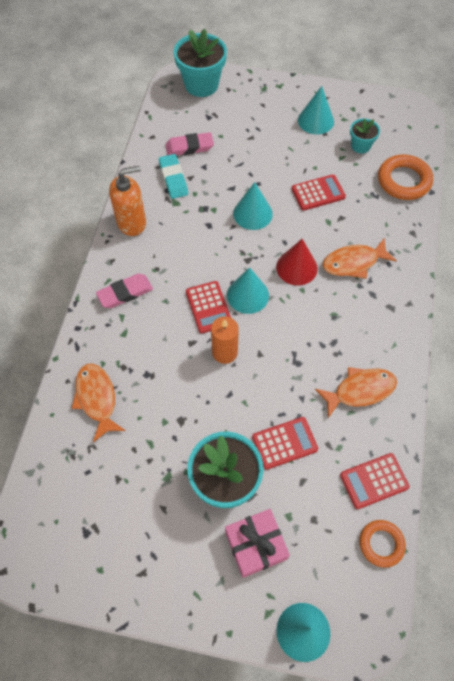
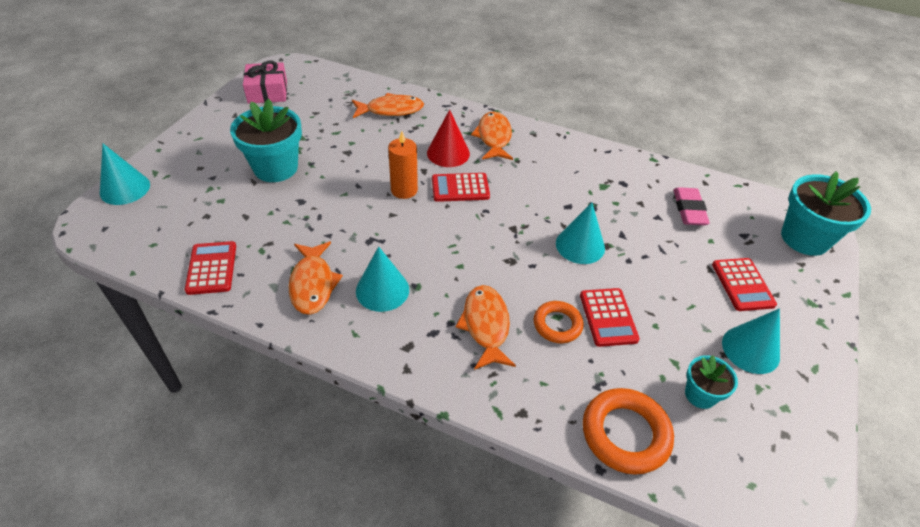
camera: 100 degrees right, 15 degrees down
(125, 293) = (493, 137): pink eraser -> orange fish
(131, 222) = (579, 152): orange soap dispenser -> none
(173, 179) = (638, 189): turquoise eraser -> none
(248, 295) = (466, 219): turquoise cone -> turquoise cone (382, 290)
(256, 545) = (211, 175): pink gift -> pink gift (267, 92)
(284, 443) = (289, 212): red calculator -> red calculator (742, 285)
(296, 267) = (492, 268): red cone -> red cone (448, 153)
(381, 544) = (151, 256): orange ring -> orange ring (557, 325)

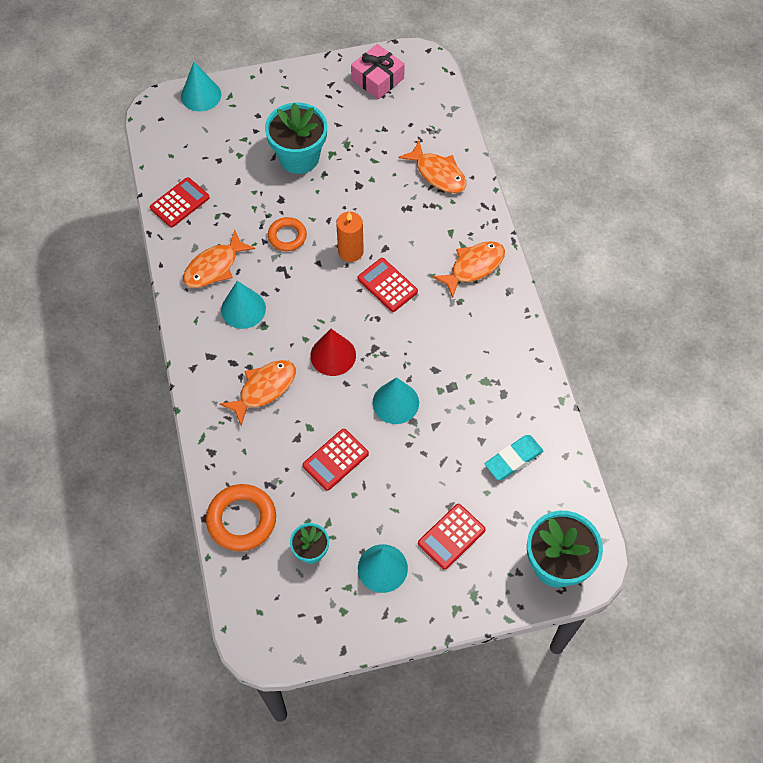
camera: 55 degrees right, 15 degrees up
(448, 153) = (421, 249): red cone -> red cone (333, 355)
(557, 325) = (301, 431): orange ring -> orange ring (287, 236)
(689, 210) = (513, 459): pink eraser -> turquoise eraser

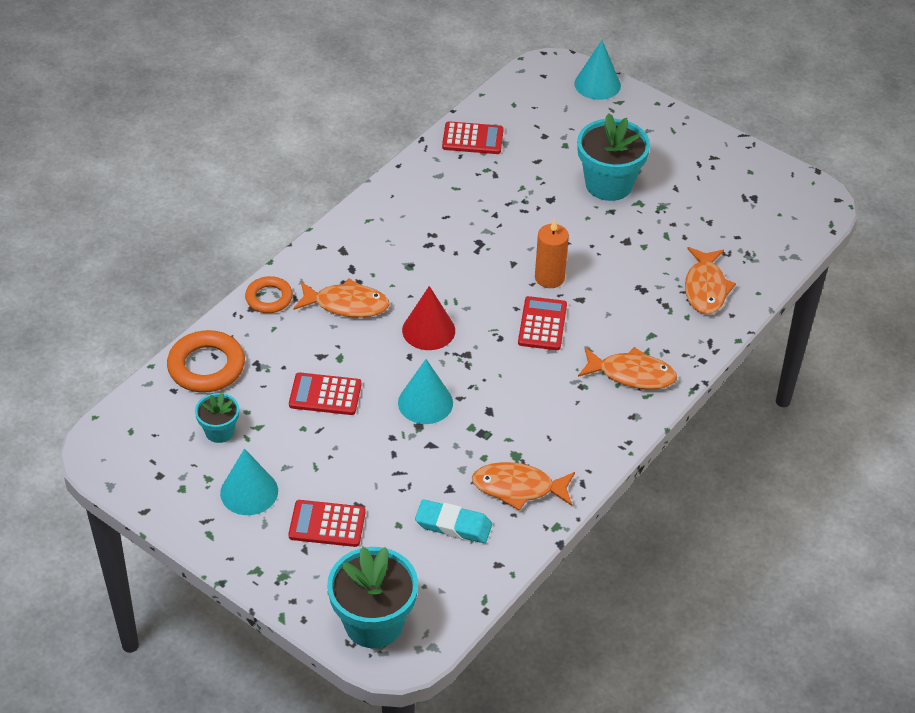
camera: 50 degrees right, 15 degrees down
(214, 267) = (433, 199): orange fish -> orange fish (518, 488)
(243, 309) = (412, 243): turquoise cone -> none
(287, 236) = (517, 226): orange ring -> orange ring (269, 298)
(377, 79) = (759, 184): pink gift -> none

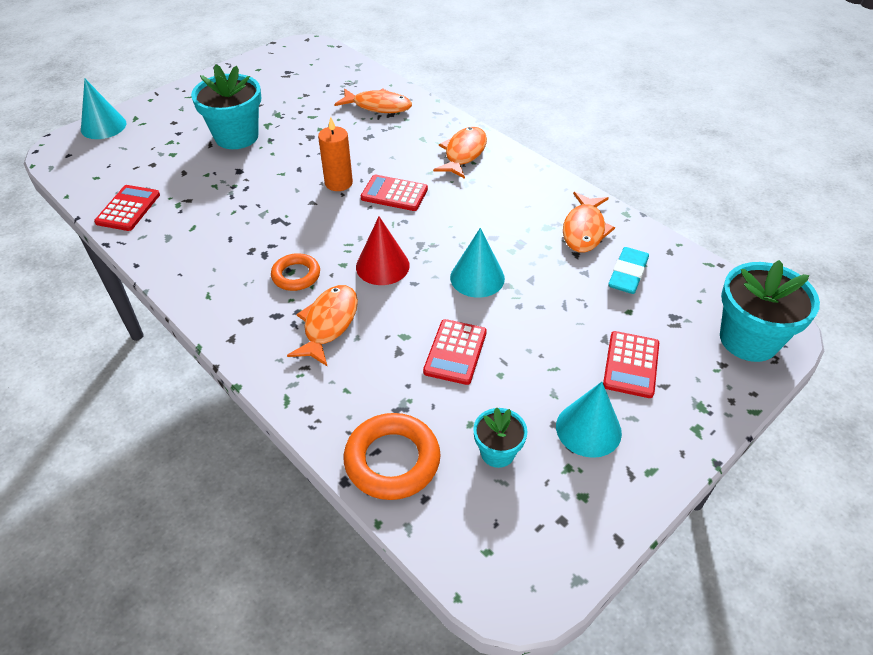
camera: 80 degrees left, 0 degrees up
(269, 298) = (297, 391): orange ring -> orange ring (296, 275)

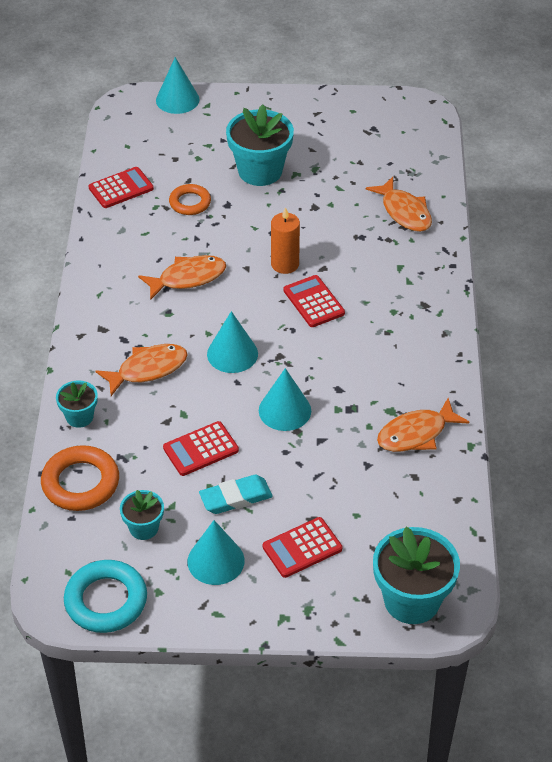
camera: 45 degrees right, 0 degrees up
(296, 275) = (168, 319): orange ring -> orange ring (190, 203)
(317, 405) = (79, 417): none -> turquoise flower pot
(382, 266) = (232, 354): red cone -> turquoise cone
(463, 153) = (414, 303): orange fish -> orange fish (188, 278)
(554, 546) = (106, 601): none -> turquoise ring
(627, 274) = (397, 490): turquoise eraser -> turquoise eraser (235, 498)

